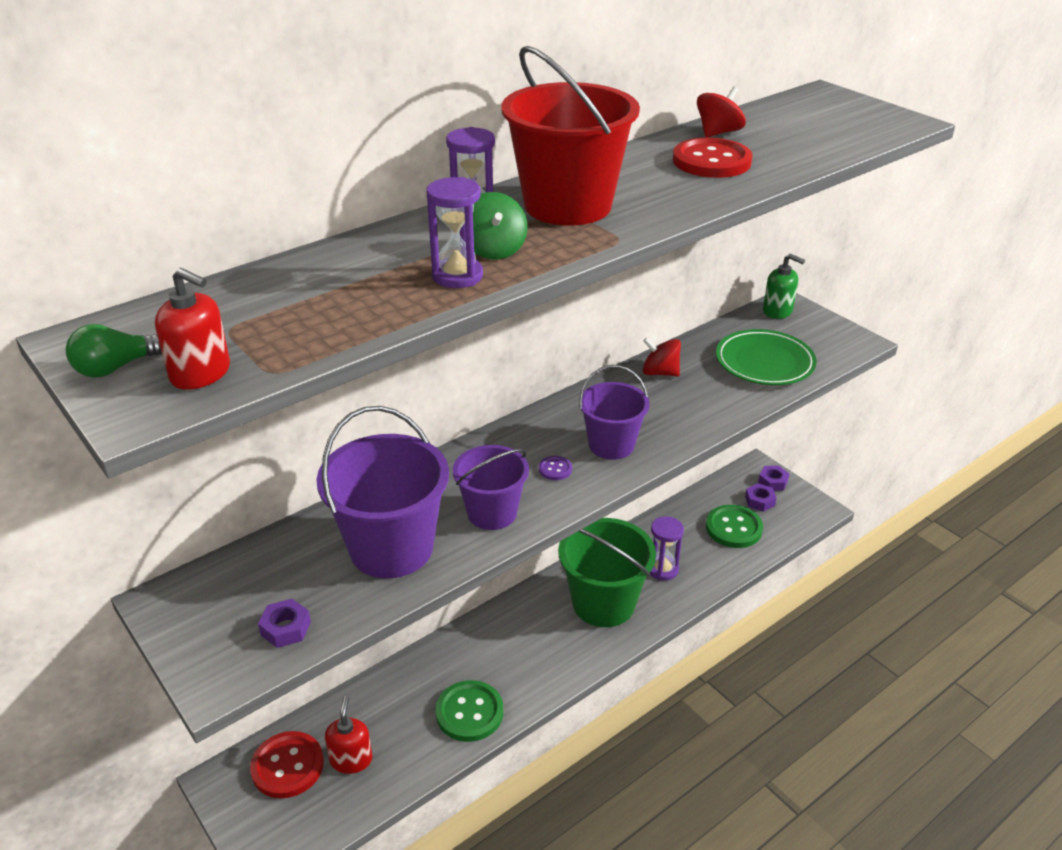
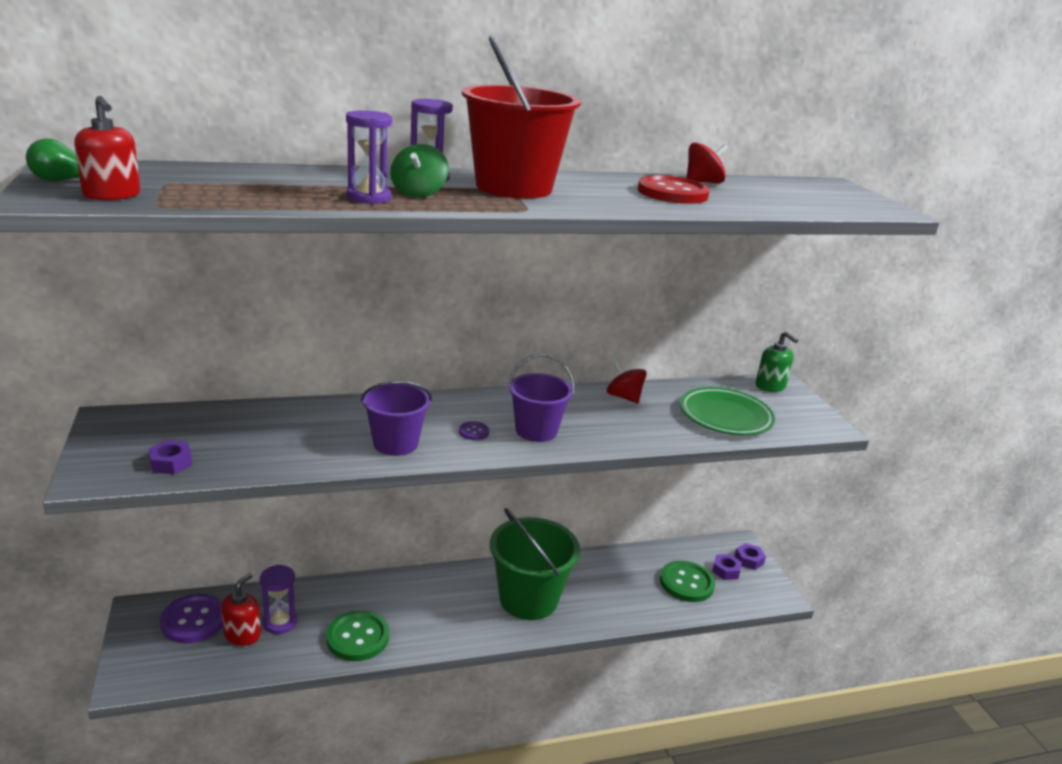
camera: 20 degrees right, 10 degrees down
(287, 766) = (194, 620): red button -> purple button
(391, 548) = (297, 440): purple bucket -> none
(662, 569) = (599, 592): purple hourglass -> purple hourglass (280, 622)

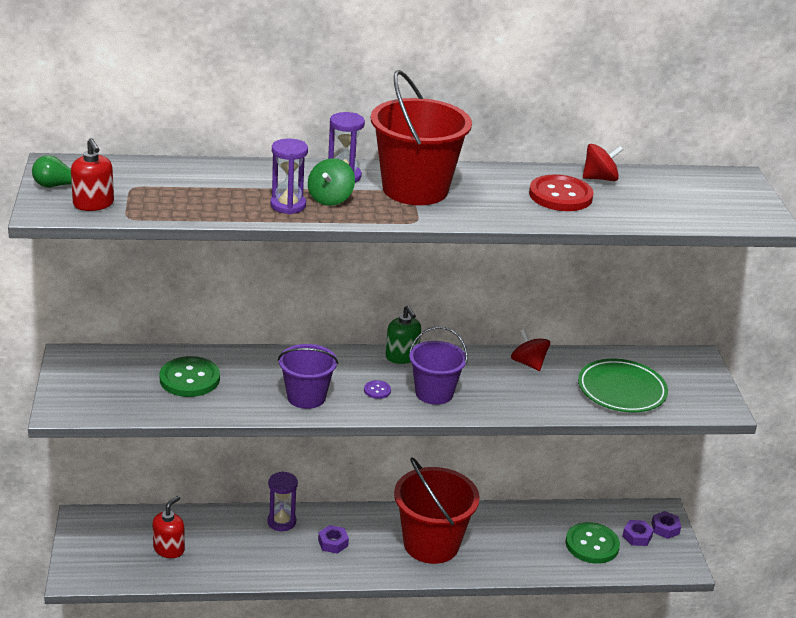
camera: 10 degrees right, 5 degrees up
(171, 463) = (121, 402): purple nut -> purple nut (333, 543)
(194, 620) = (128, 532): purple button -> none
(280, 622) = (202, 542): purple hourglass -> purple hourglass (281, 522)
(358, 637) = (269, 562): green button -> green button (189, 379)
(528, 599) = (431, 544): green bucket -> red bucket
(770, 386) = (683, 360): green soap dispenser -> green soap dispenser (402, 357)

